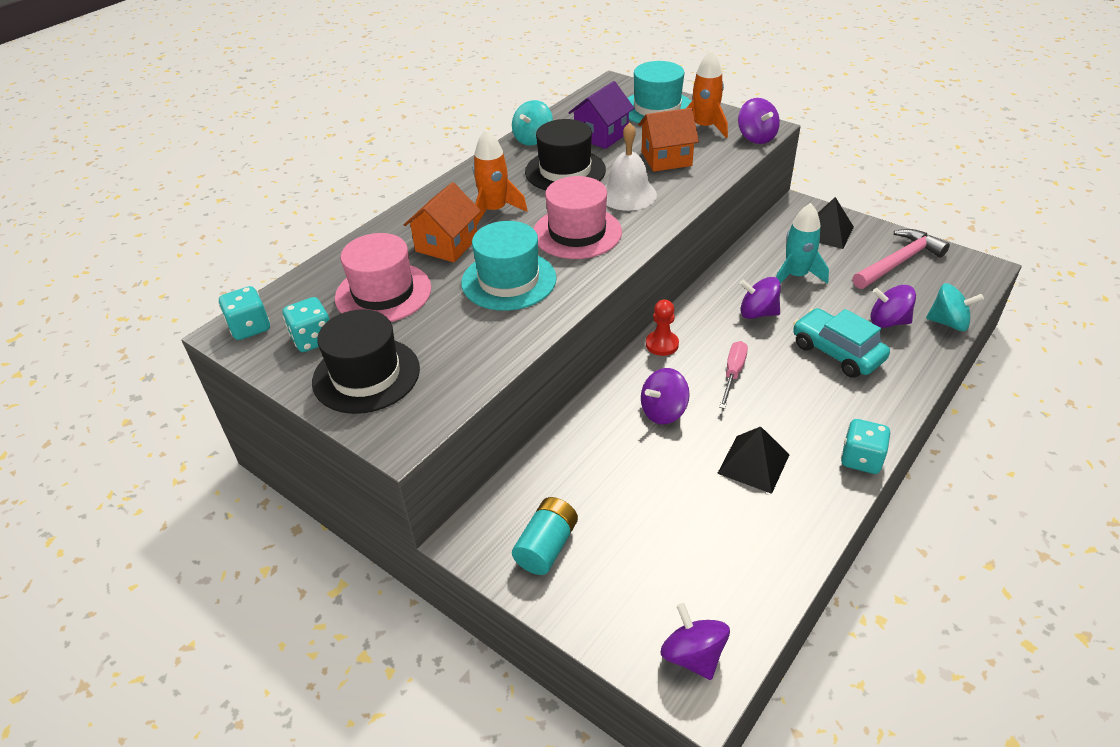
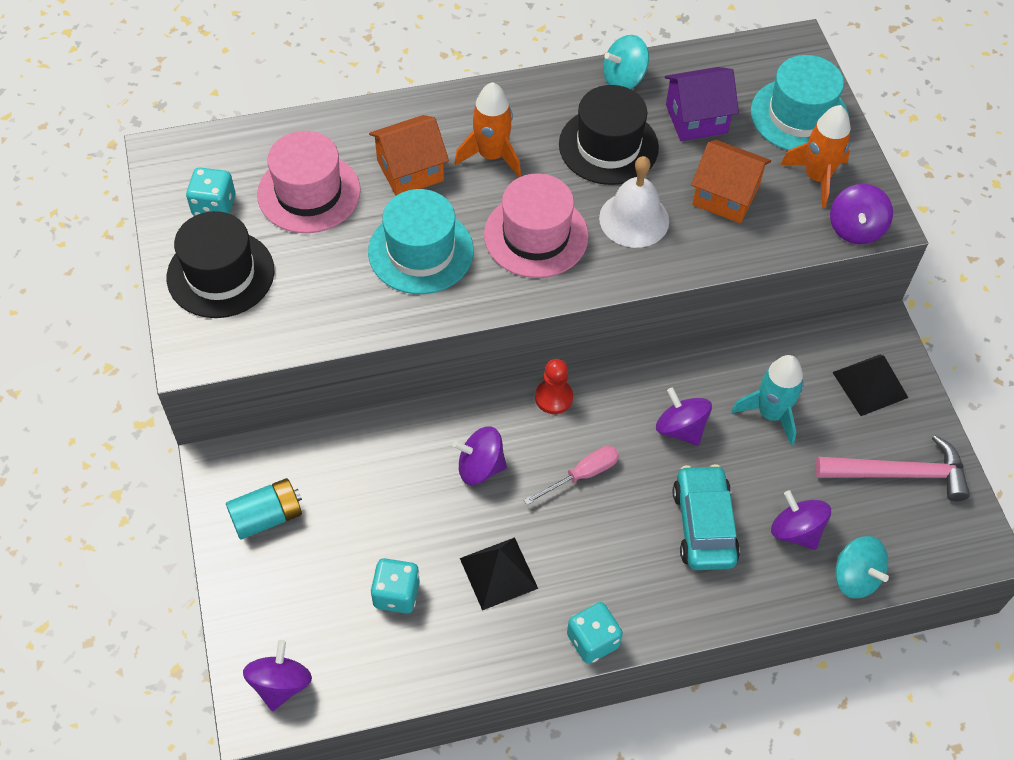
camera: 35 degrees right, 15 degrees up
(250, 328) = (180, 159): turquoise dice -> turquoise dice (396, 594)

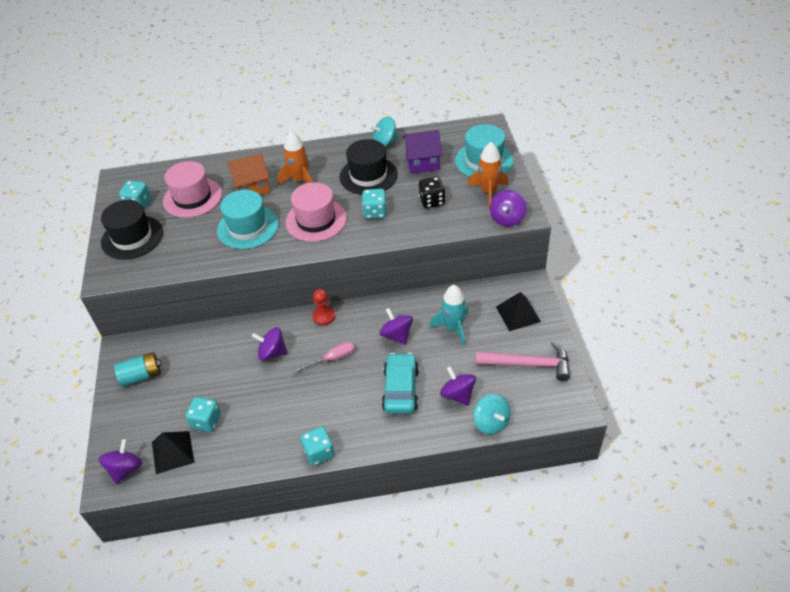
camera: 10 degrees right, 10 degrees down
(498, 573) = (270, 412): black pyramid -> black pyramid (173, 452)
(634, 219) = (375, 212): white bell -> turquoise dice
(725, 196) = (432, 201): orange house -> black dice

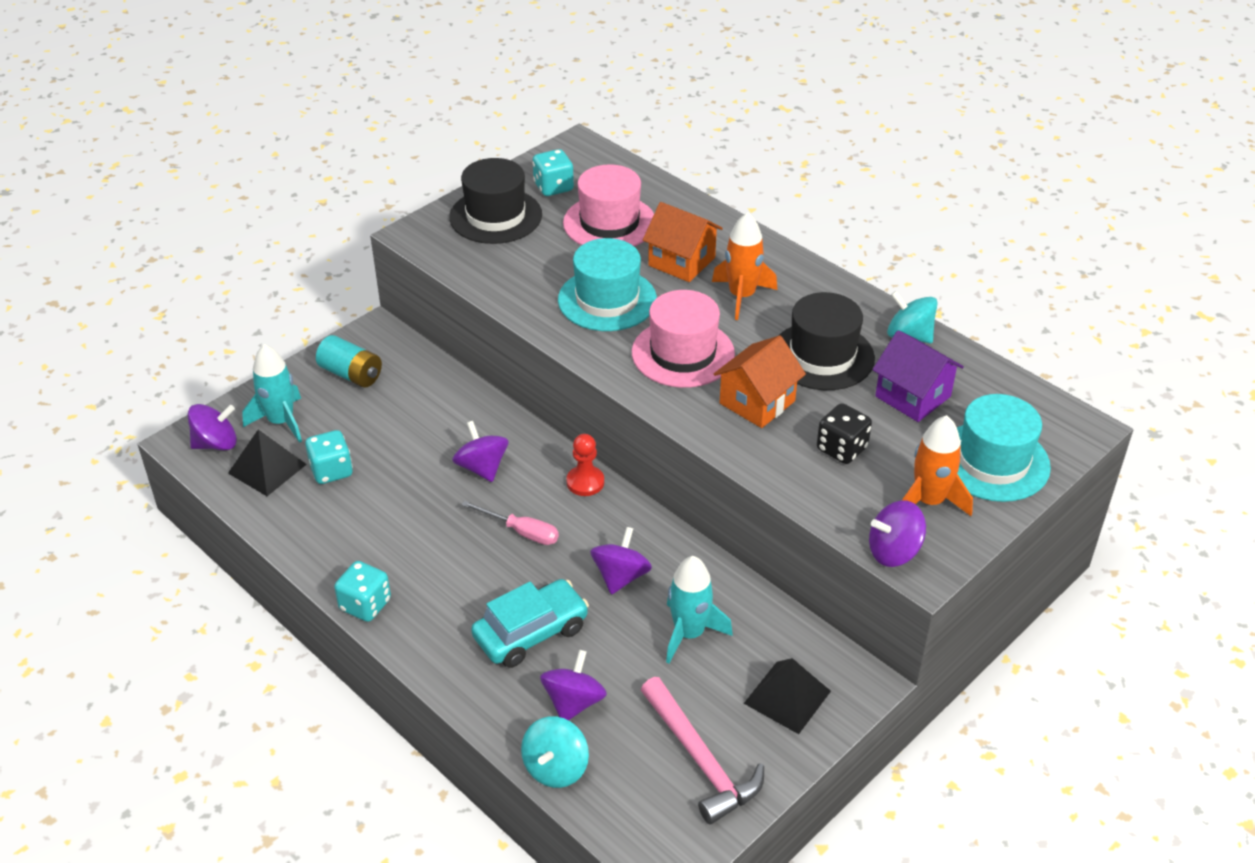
camera: 50 degrees right, 5 degrees down
(142, 427) = (281, 421): none -> turquoise rocket
(375, 212) = (757, 402): turquoise dice -> orange house

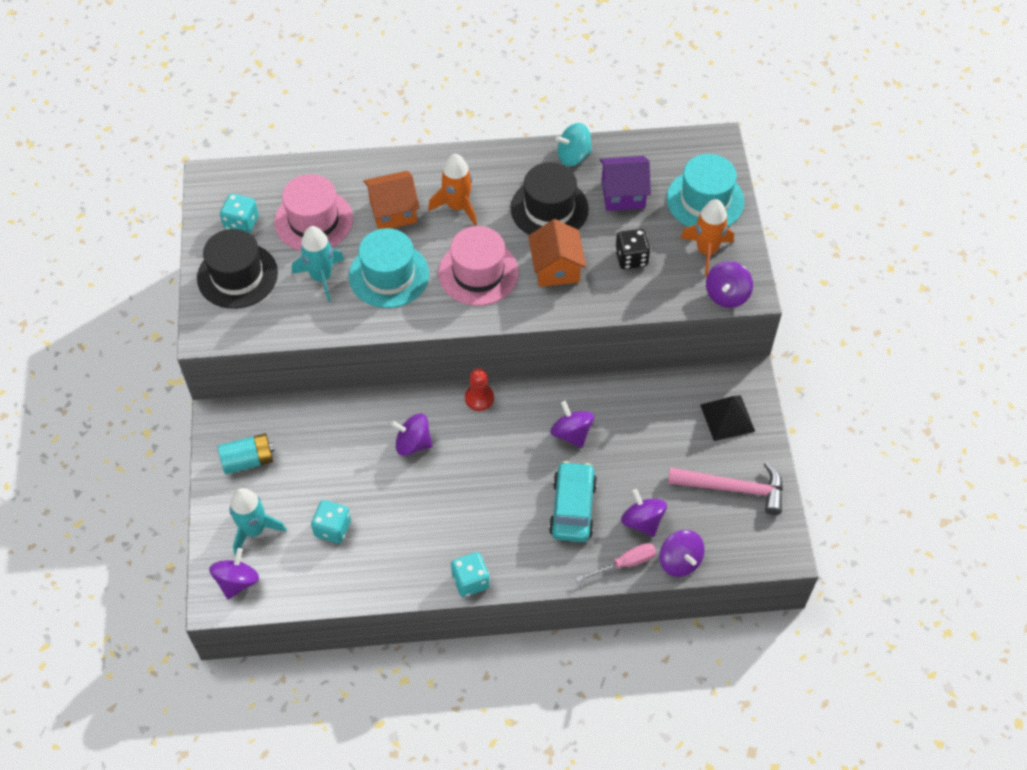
camera: 50 degrees left, 15 degrees up
(267, 468) = (293, 565): black pyramid -> none
(521, 532) = (488, 459): pink screwdriver -> pink screwdriver (625, 564)
(556, 767) = (679, 561): turquoise spinning top -> purple spinning top
(689, 633) = (644, 430): turquoise rocket -> turquoise rocket (321, 277)

